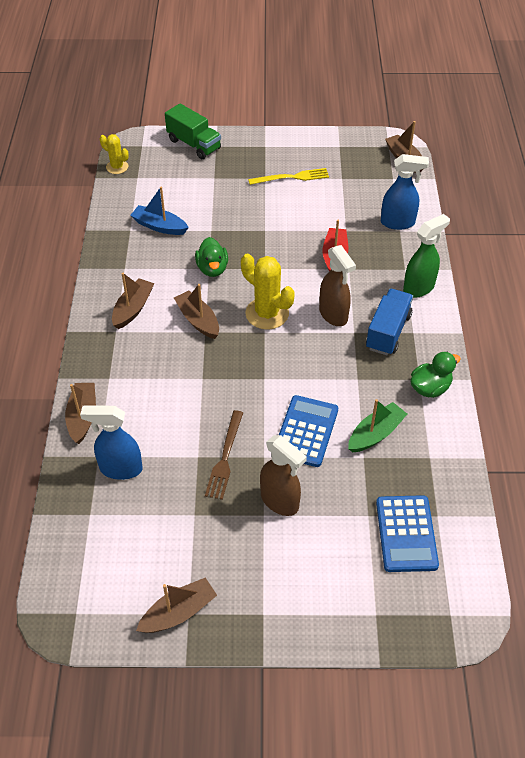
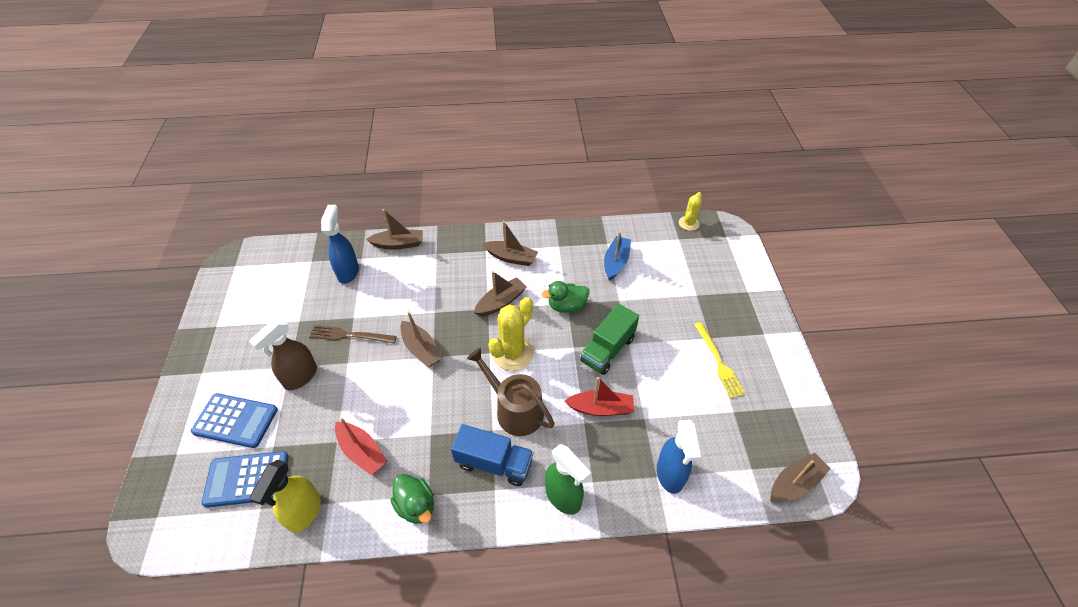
camera: 85 degrees right, 0 degrees up
(178, 612) = (218, 320): brown boat -> brown boat (421, 349)
(194, 144) = (743, 274): green truck -> green truck (607, 349)
(306, 431) = (370, 393): blue calculator -> blue calculator (235, 421)
(333, 315) = (515, 410): brown spray bottle -> brown watering can
(375, 434) = (362, 452): green boat -> red boat
(440, 476) = (304, 512): none -> yellow spray bottle

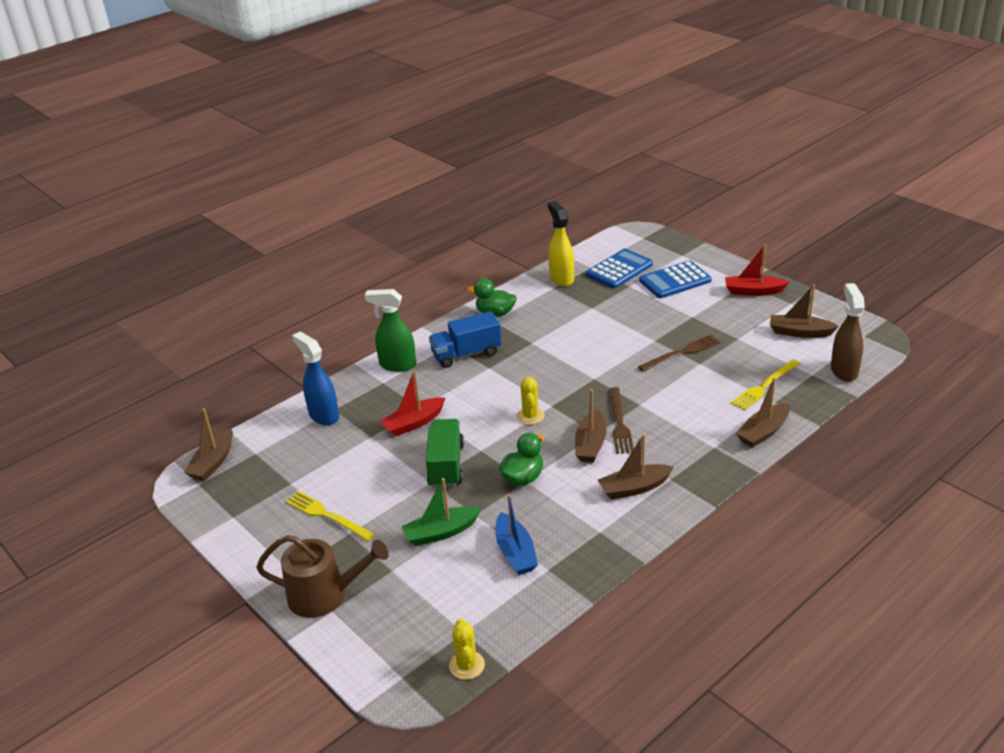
camera: 145 degrees right, 15 degrees down
(300, 377) = (673, 316): brown spray bottle -> brown spray bottle (844, 370)
(348, 272) = (764, 386): blue spray bottle -> yellow fork
(362, 452) = (566, 313): red boat -> red boat (753, 291)
(421, 349) = (610, 377): brown boat -> brown boat (799, 332)
(464, 306) = (619, 423): none -> brown fork
(512, 353) = (530, 416): yellow cactus -> yellow cactus, size x0.59
(515, 410) = (484, 385): brown watering can -> brown watering can (324, 595)
(649, 301) = (441, 532): none -> green boat

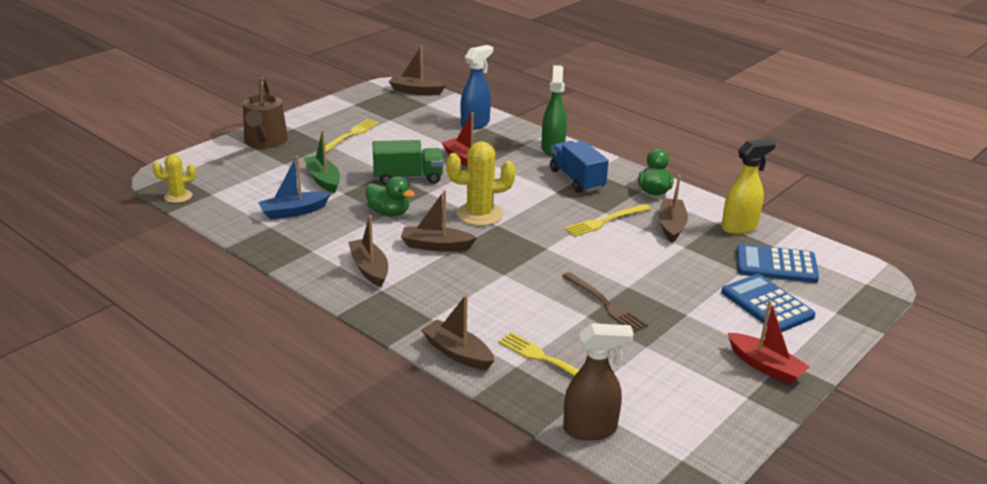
camera: 80 degrees right, 5 degrees down
(530, 416) = (479, 214): yellow cactus -> yellow cactus, size x1.69
(547, 343) = (606, 221): none -> yellow fork
(619, 270) = (776, 265): blue calculator -> blue calculator turned 150 degrees clockwise
(619, 423) = (471, 262): brown fork -> none
(753, 291) = (765, 366): red boat -> red boat turned 135 degrees clockwise
(799, 332) = (673, 399): brown boat -> brown boat (671, 226)

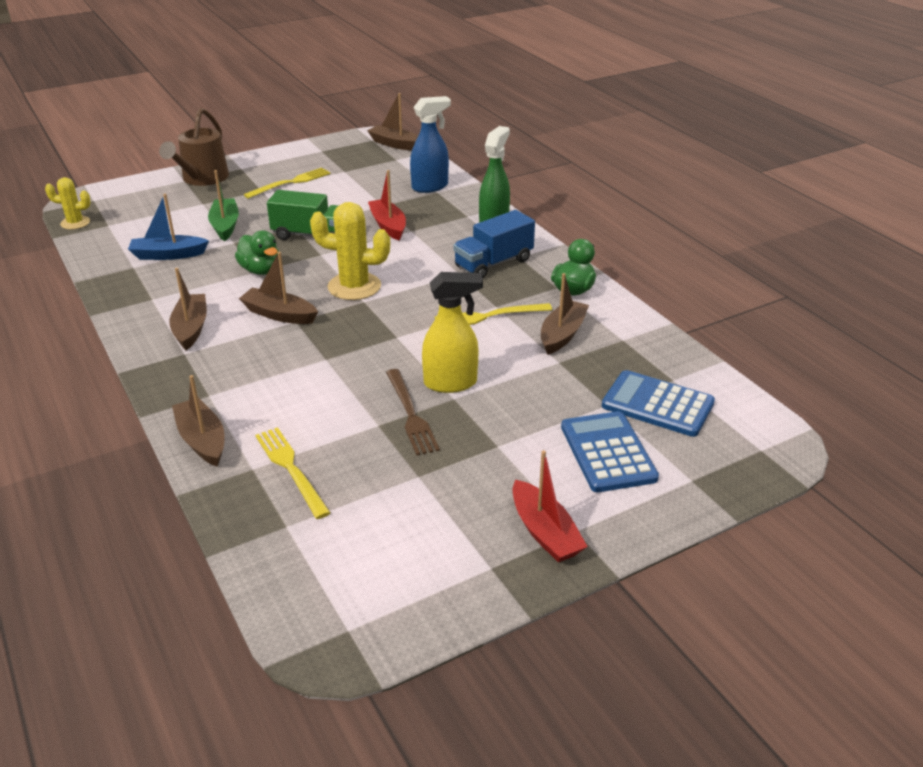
camera: 20 degrees right, 5 degrees up
(577, 179) = (493, 263): blue truck -> blue truck turned 120 degrees counterclockwise
(590, 429) = (272, 565): brown spray bottle -> none
(739, 227) = (646, 349): yellow spray bottle -> yellow spray bottle (451, 383)

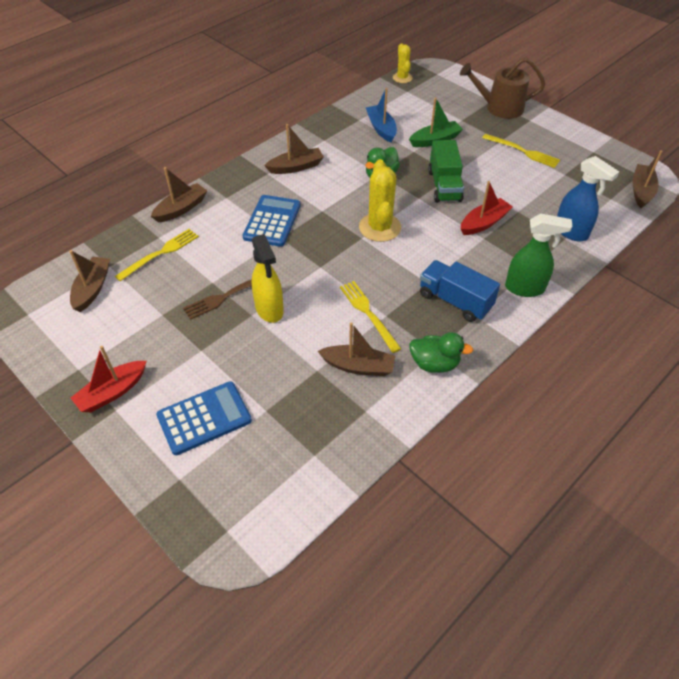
camera: 75 degrees right, 15 degrees up
(279, 314) = (327, 201): brown boat -> brown boat (92, 288)
(657, 404) = (274, 446): blue calculator -> blue calculator (272, 221)

